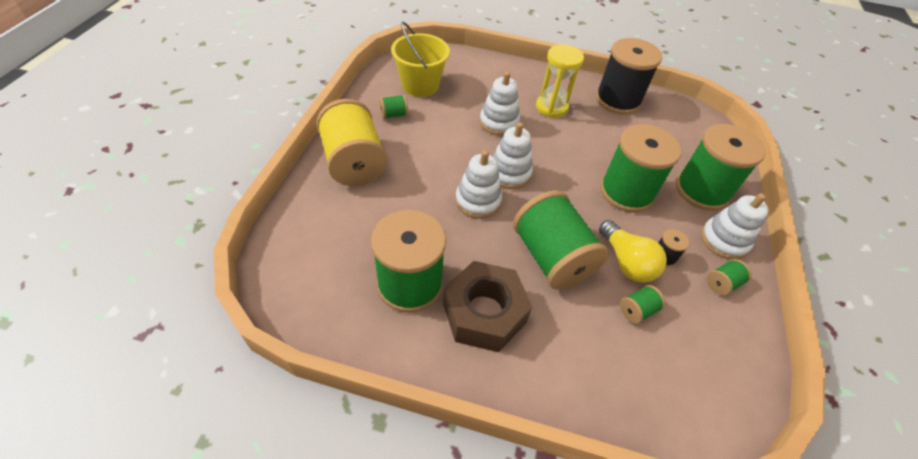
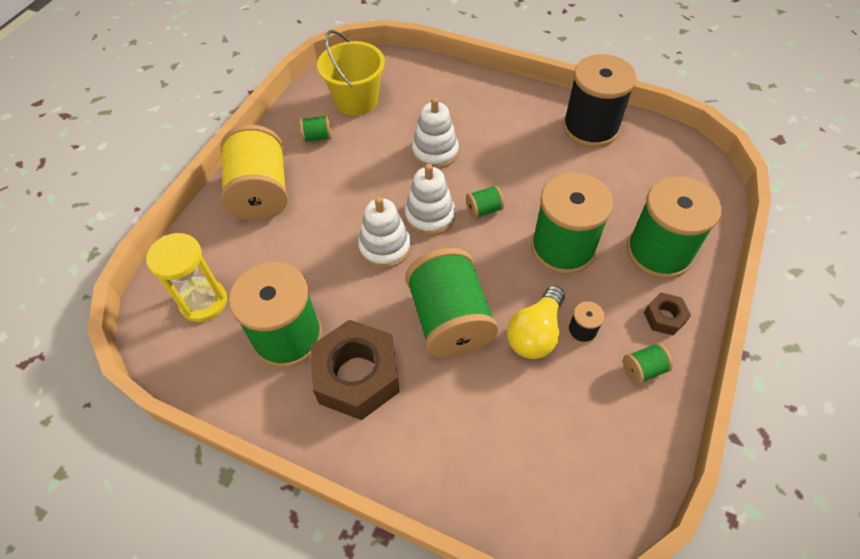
camera: 15 degrees right, 5 degrees up
(551, 107) = (504, 135): yellow hourglass -> yellow hourglass (204, 302)
(626, 262) = (535, 333): yellow light bulb -> yellow light bulb turned 45 degrees clockwise
(637, 310) = (529, 391): green spool -> green spool (484, 210)
(724, 240) = (664, 317): white stacking toy -> brown nut

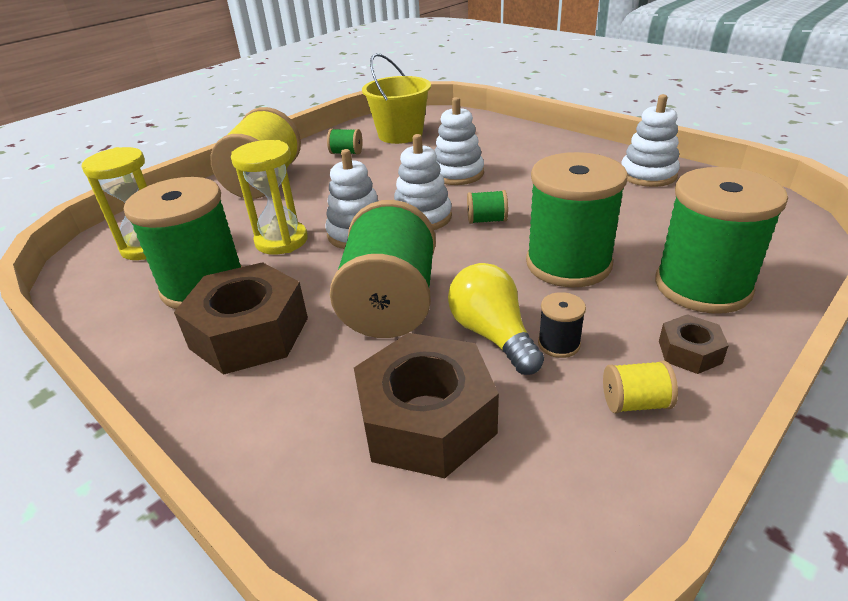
camera: 20 degrees right, 20 degrees down
(323, 269) = (281, 241): none -> yellow hourglass
(522, 419) = (426, 419): none -> brown nut
(535, 333) = (492, 334): yellow light bulb -> yellow light bulb turned 105 degrees clockwise
(590, 128) = (648, 175): black spool -> white stacking toy
(643, 369) = (635, 403): green spool -> yellow spool

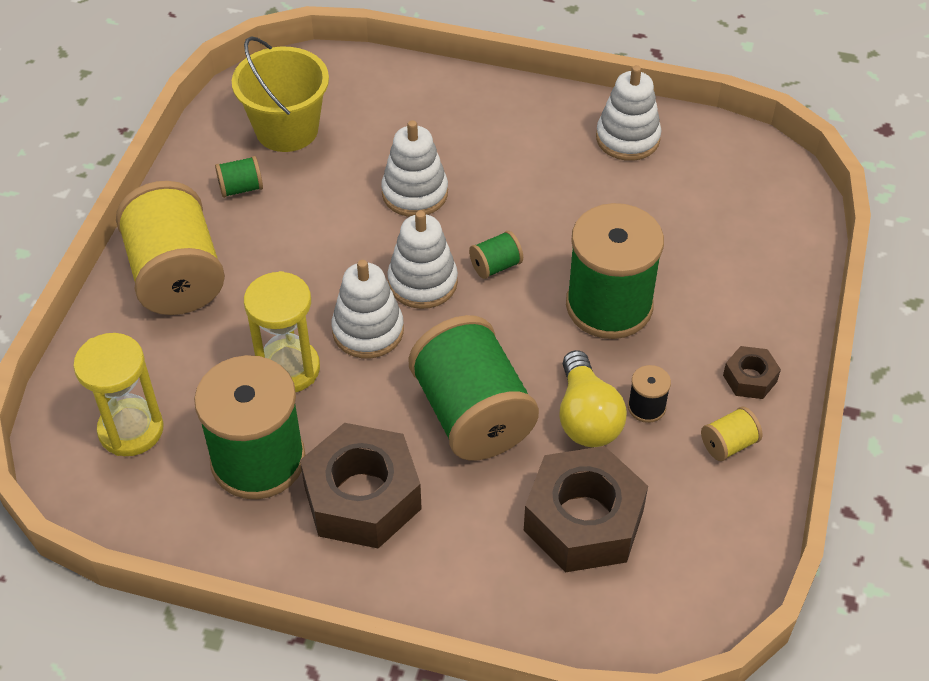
camera: 30 degrees left, 15 degrees up
(492, 334) = (586, 417): yellow light bulb -> yellow light bulb turned 135 degrees counterclockwise
(702, 286) = (735, 297): green spool -> none

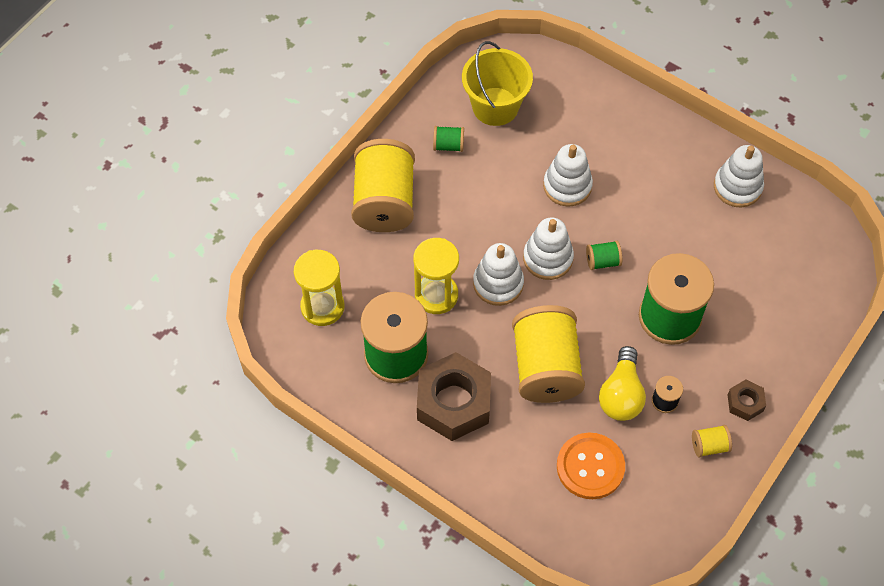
camera: 20 degrees right, 10 degrees up
(472, 414) = (545, 367): green spool -> yellow spool
(583, 521) = (590, 467): brown nut -> orange button

